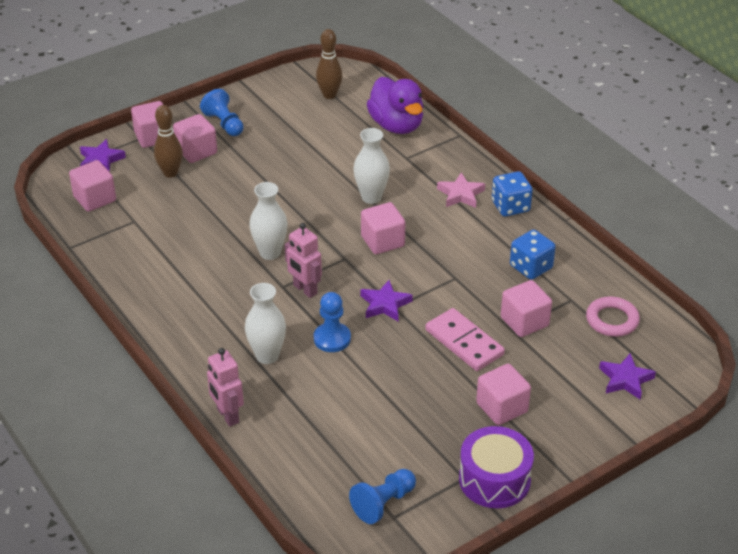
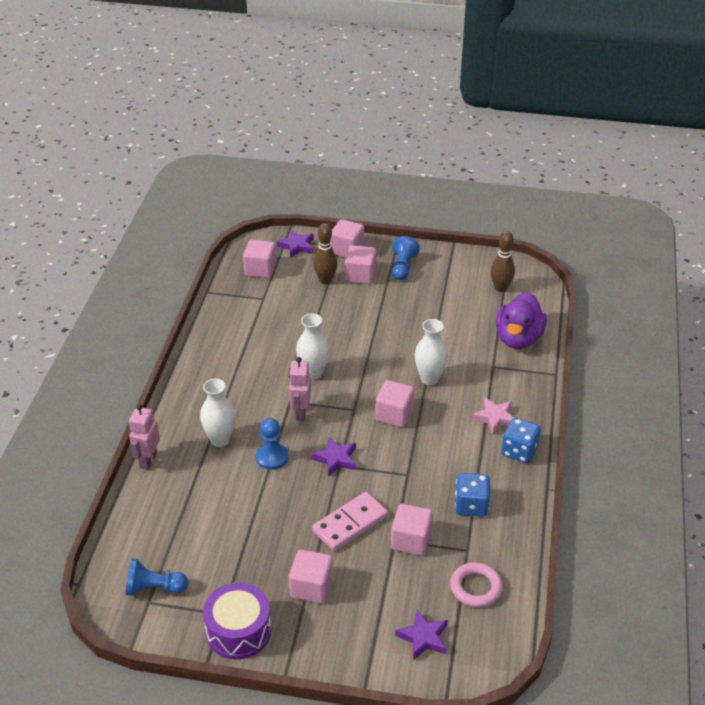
camera: 45 degrees right, 0 degrees up
(464, 342) = (350, 523): pink domino -> pink domino turned 45 degrees clockwise

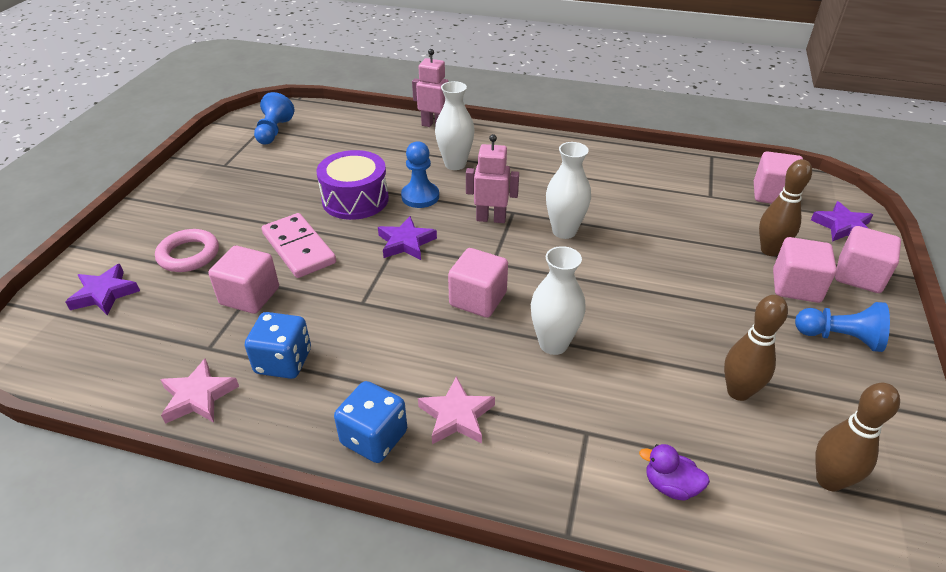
camera: 95 degrees right, 0 degrees up
(238, 631) = (198, 173): purple drum -> purple drum (355, 199)
(311, 587) = (224, 217): pink cube -> none
(451, 309) = (738, 392): none -> brown bowling pin
(476, 588) = (144, 348): pink ring -> pink ring (189, 255)
(510, 542) = (198, 396): none -> pink star
(518, 338) = (670, 486): purple duck -> purple duck, size x0.45

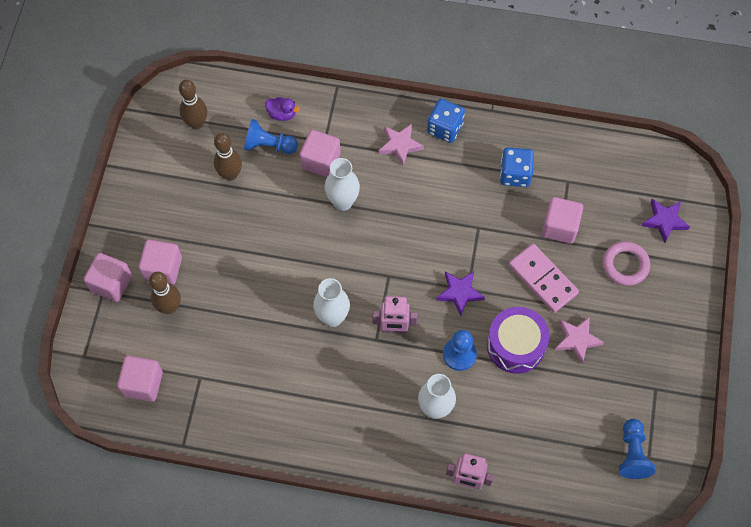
camera: 175 degrees right, 25 degrees up
(198, 396) = (556, 146): pink star -> pink star (577, 340)
(478, 299) = (396, 237): pink cube -> pink cube (320, 161)
(839, 338) = (151, 222): blue pawn -> blue pawn (269, 145)
(842, 227) = (99, 342): purple star -> none

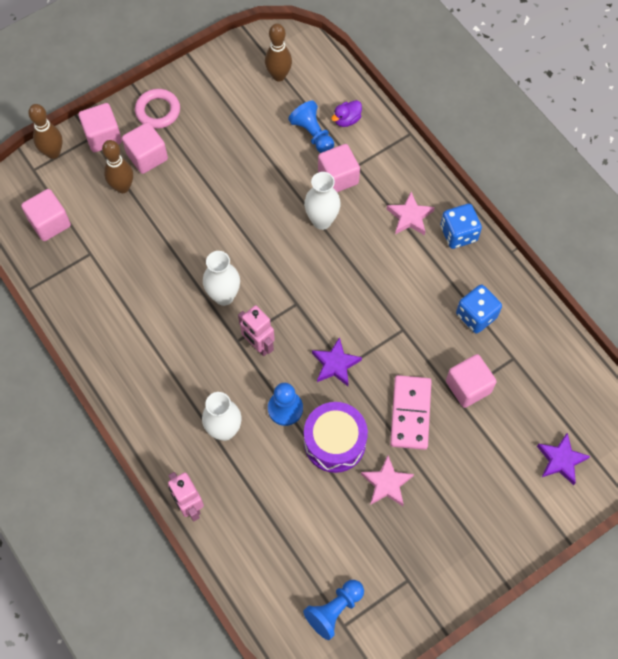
camera: 45 degrees right, 0 degrees up
(230, 174) = (263, 131): brown bowling pin -> brown bowling pin (53, 153)
(282, 114) = (346, 120): purple duck -> purple duck turned 75 degrees clockwise
(625, 265) = (489, 464): pink ring -> pink ring (158, 111)

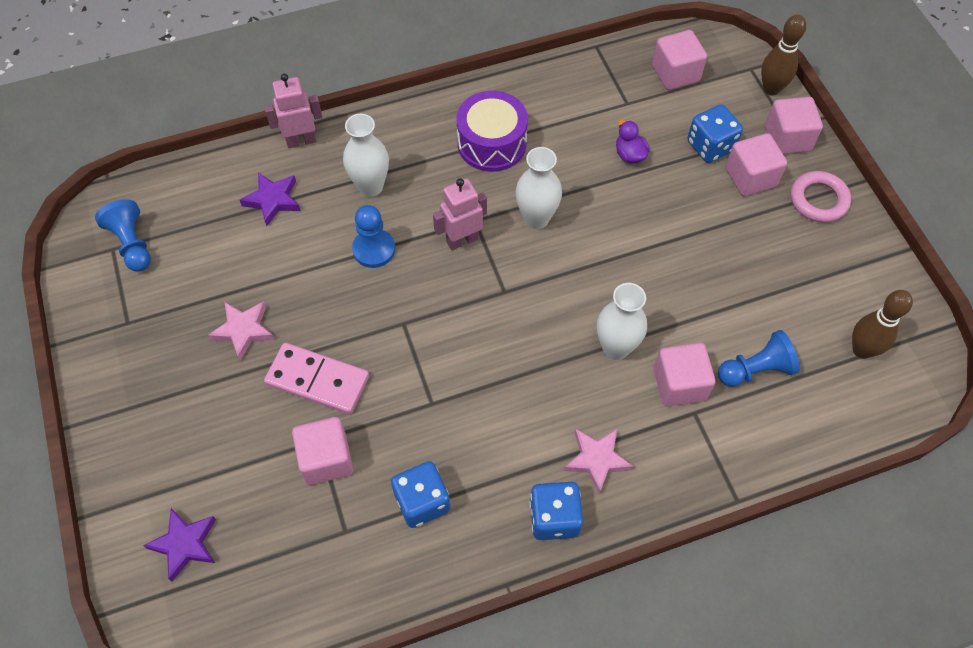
camera: 105 degrees right, 5 degrees down
(122, 187) = (710, 146): brown bowling pin -> blue dice
(334, 442) = (314, 289): purple drum -> purple drum (492, 143)
(335, 364) = (410, 314): purple star -> purple star (273, 200)
(346, 120) = (774, 419): purple duck -> purple duck (629, 154)

